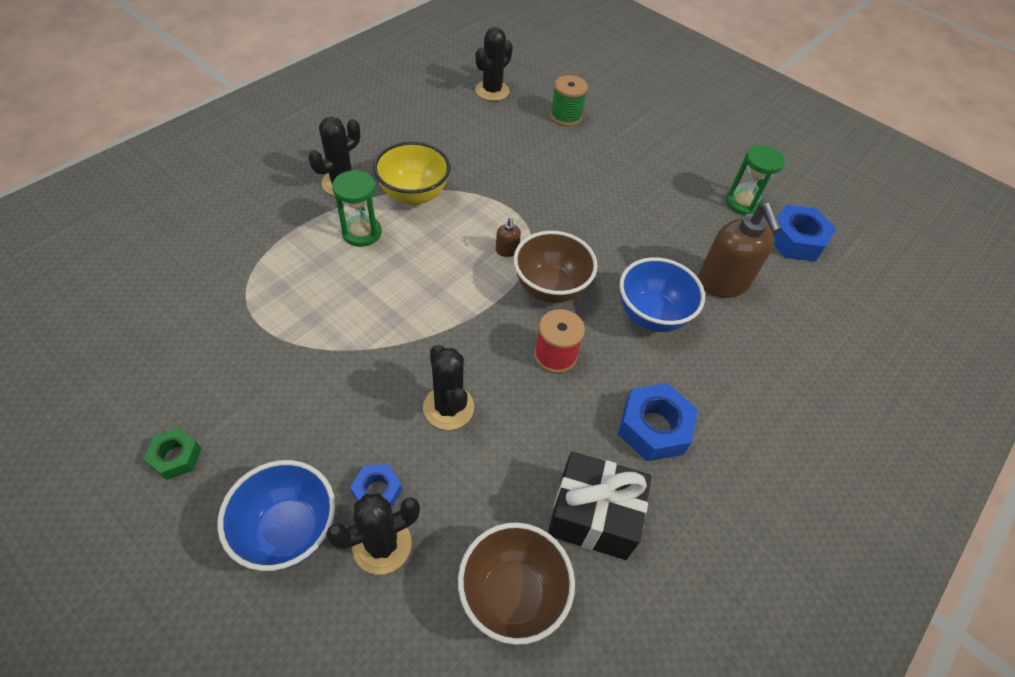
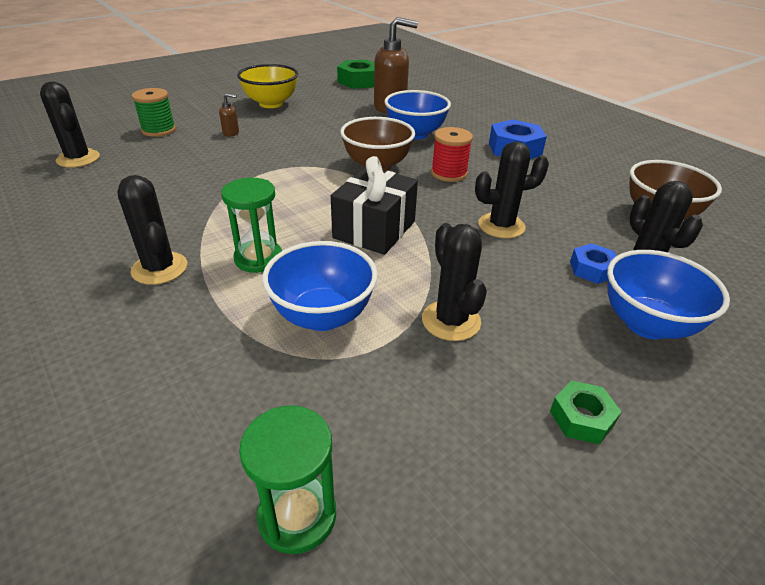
camera: 75 degrees left, 15 degrees down
(288, 367) = (451, 321): none -> black cactus
(291, 284) = (323, 316): none -> blue bowl
(414, 195) = (216, 220): yellow bowl -> yellow bowl (271, 104)
(507, 251) = (325, 179): brown soap dispenser -> brown soap dispenser (231, 133)
(593, 515) = (588, 179): black gift -> black gift (374, 229)
(743, 203) = (315, 88): green hourglass -> green hourglass (297, 515)
(795, 240) = (359, 81): blue nut -> green nut

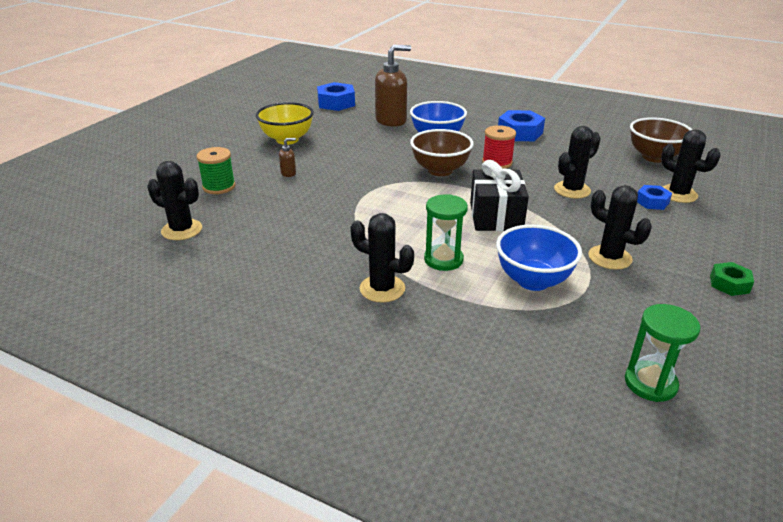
camera: 25 degrees left, 5 degrees down
(359, 81) = (336, 103): green nut -> blue nut
(646, 324) = (710, 224): blue bowl -> none

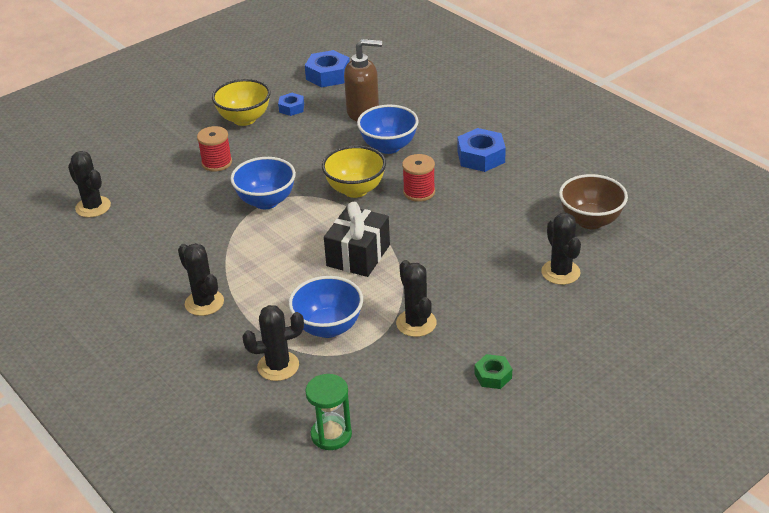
camera: 25 degrees right, 5 degrees up
(219, 187) = (149, 166): green spool -> none
(288, 173) = (217, 163): brown soap dispenser -> red spool
(365, 193) = (266, 201): none -> blue bowl
(440, 170) = (355, 190): brown bowl -> yellow bowl
(443, 260) = (274, 288): green hourglass -> none
(572, 190) = (459, 242): black cactus -> black cactus (278, 366)
(652, 202) = (523, 275): blue nut -> blue nut (291, 108)

